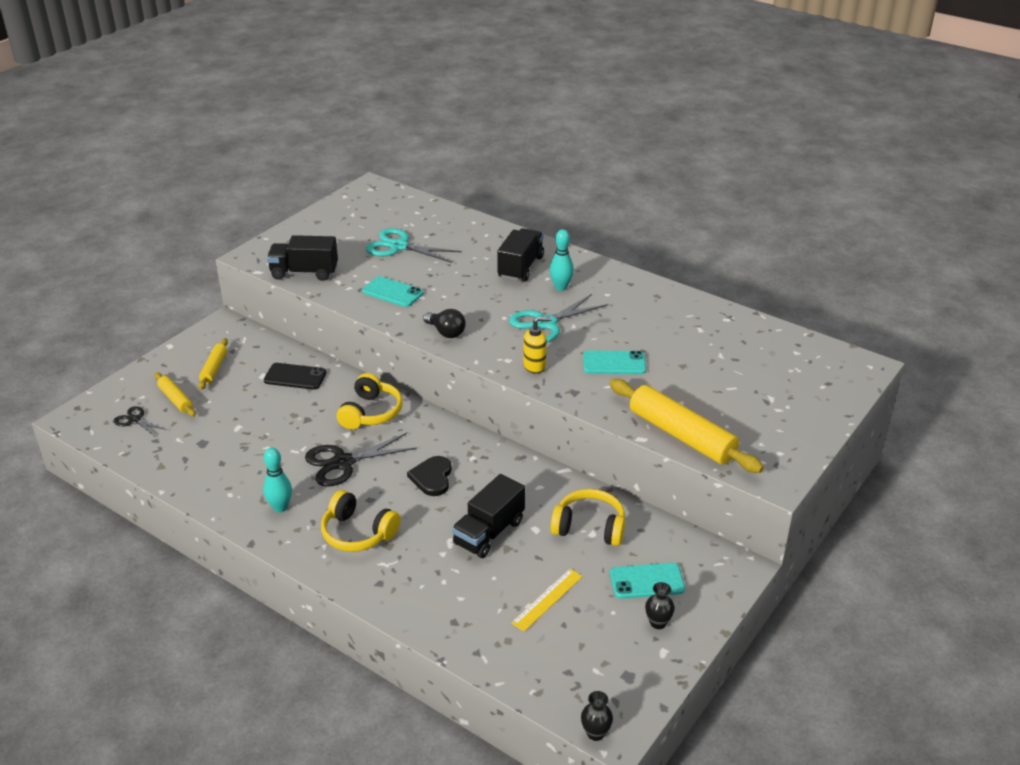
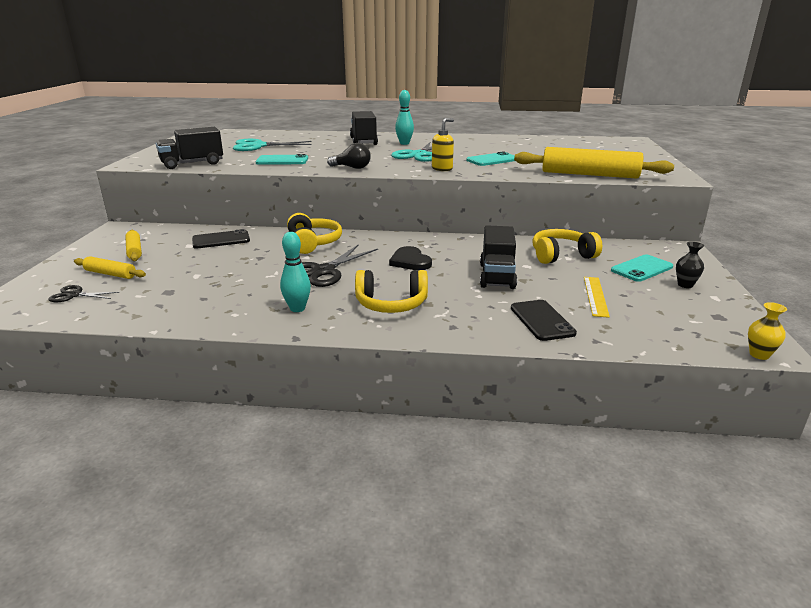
camera: 30 degrees left, 10 degrees down
(460, 609) = (542, 320): none -> black phone
(595, 733) = (759, 355): black vase -> yellow vase

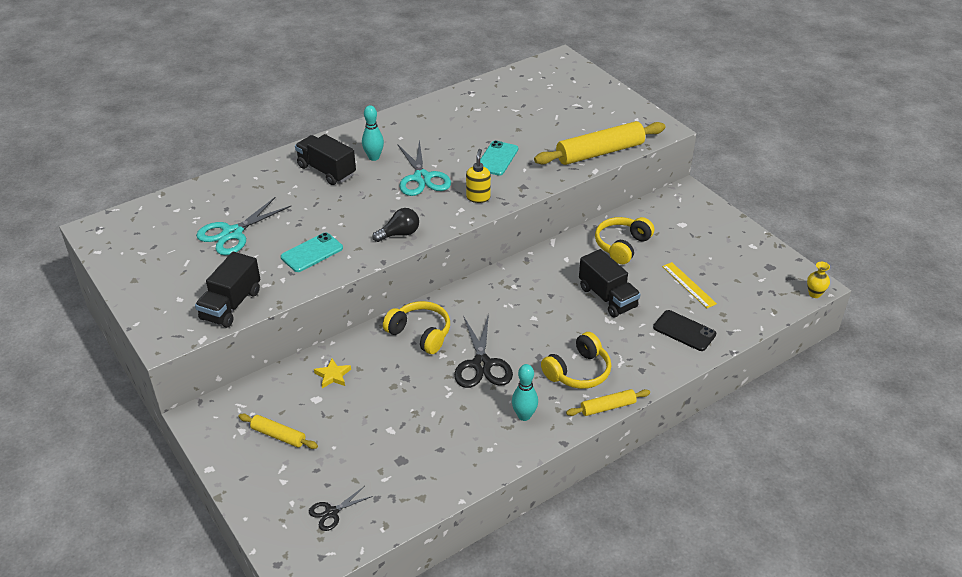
camera: 40 degrees left, 15 degrees up
(110, 274) = (314, 474): yellow rolling pin -> yellow rolling pin (608, 407)
(221, 240) = (333, 375): black phone -> yellow star
(410, 261) = (528, 314): black heart -> none
(642, 269) = (686, 234): turquoise phone -> none
(685, 285) = (726, 240): black vase -> none

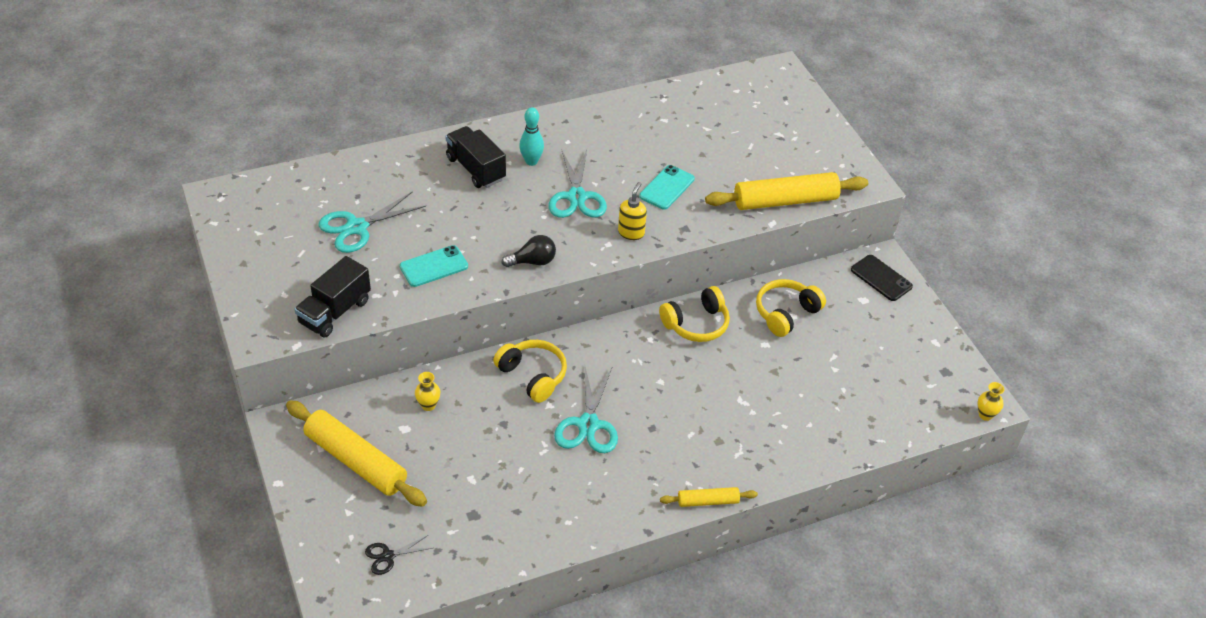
camera: 10 degrees right, 5 degrees up
(278, 436) = (356, 461): yellow rolling pin -> yellow rolling pin, size x1.95
(333, 375) = (428, 405): yellow star -> yellow vase
(482, 364) = (588, 424): black scissors -> turquoise scissors
(524, 416) = (615, 492): turquoise bowling pin -> none
(578, 371) = (689, 454): yellow headphones -> yellow headphones (696, 324)
(607, 297) = (749, 373): black truck -> none
(684, 331) = (821, 430): black phone -> black phone (881, 278)
(688, 285) = (845, 376): yellow ruler -> none

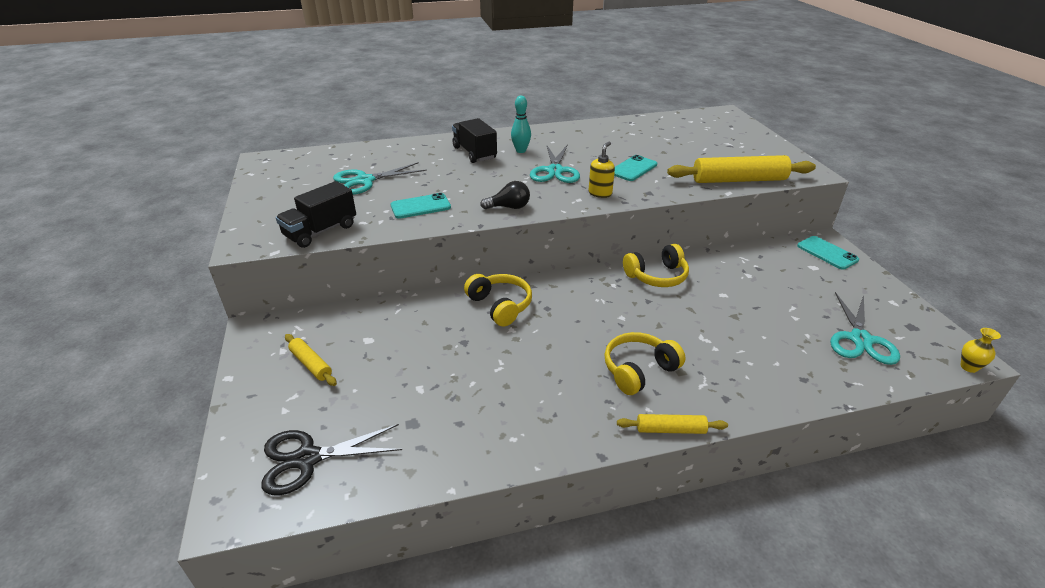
camera: 10 degrees right, 10 degrees down
(356, 461) = (311, 364): yellow rolling pin -> yellow rolling pin, size x0.51
(388, 556) = (307, 458): black scissors -> black scissors, size x1.84
(428, 405) = (396, 322): yellow vase -> none
(588, 424) = (547, 348): turquoise scissors -> turquoise scissors (860, 339)
(786, 313) = (741, 273): yellow headphones -> yellow headphones (639, 370)
(881, 278) = (827, 253): black phone -> turquoise phone

